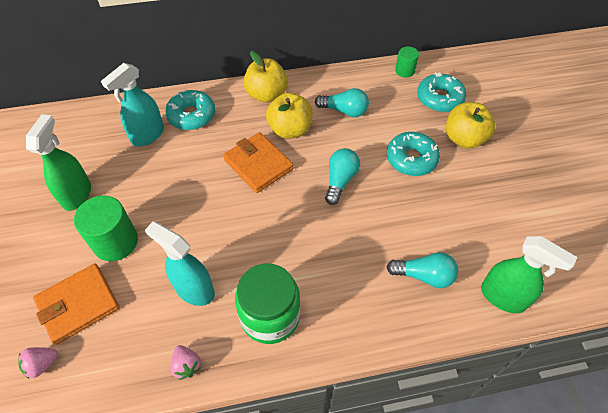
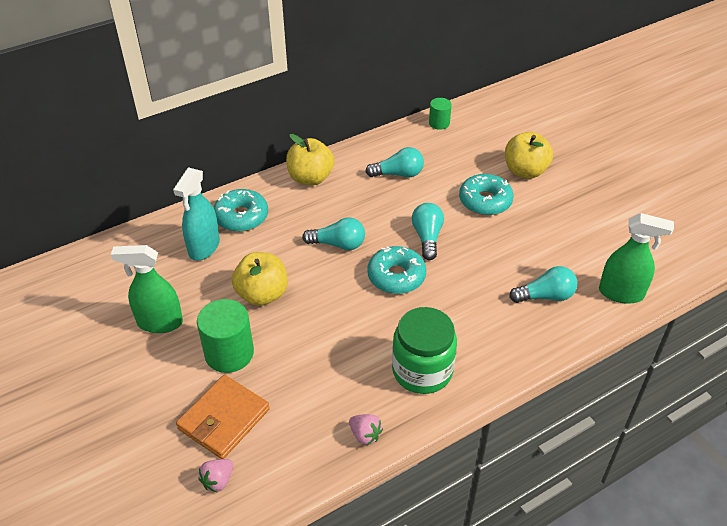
camera: 20 degrees left, 10 degrees down
(77, 194) = (159, 322): green spray bottle -> green spray bottle turned 75 degrees counterclockwise
(194, 289) = (335, 371): turquoise spray bottle -> none
(258, 164) = (338, 244): orange wallet -> turquoise light bulb
(290, 130) = (353, 204): yellow apple -> yellow apple (262, 294)
(439, 98) = (485, 141): turquoise donut -> turquoise donut (396, 276)

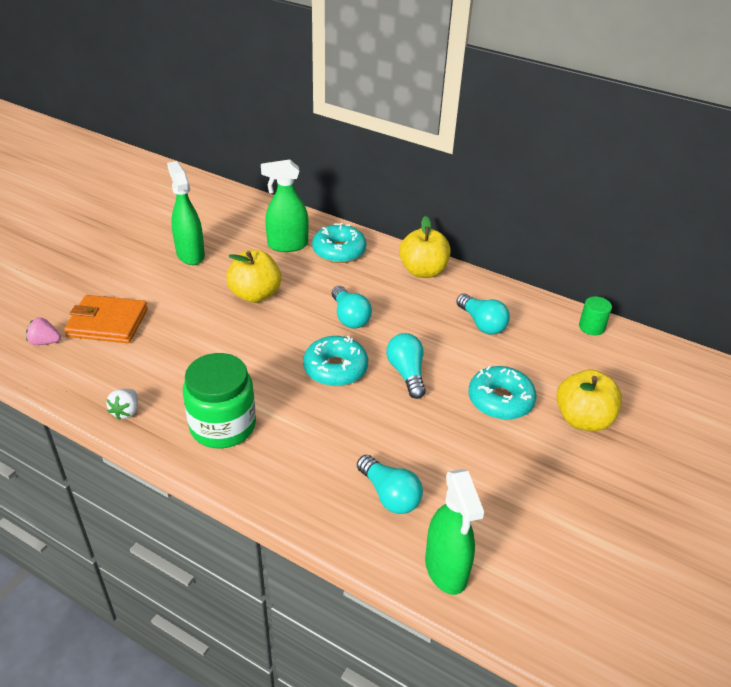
camera: 60 degrees right, 5 degrees down
(204, 247) = (287, 245): turquoise spray bottle -> green spray bottle
(229, 353) = (178, 301): green cylinder -> none
(365, 435) = (126, 411): pink strawberry -> white strawberry
(427, 237) = (407, 373): turquoise light bulb -> turquoise light bulb turned 75 degrees counterclockwise

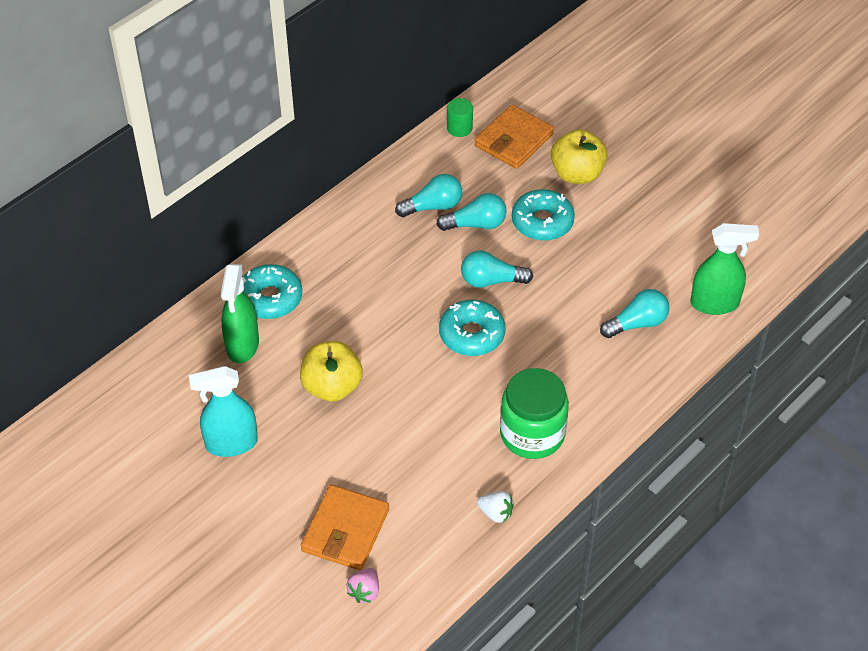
camera: 75 degrees left, 10 degrees up
(190, 254) = (231, 444): green spray bottle -> turquoise spray bottle
(349, 317) = (394, 310): turquoise light bulb -> turquoise light bulb (476, 224)
(423, 271) = (332, 232): yellow apple -> none
(600, 365) = (513, 140): none -> orange wallet

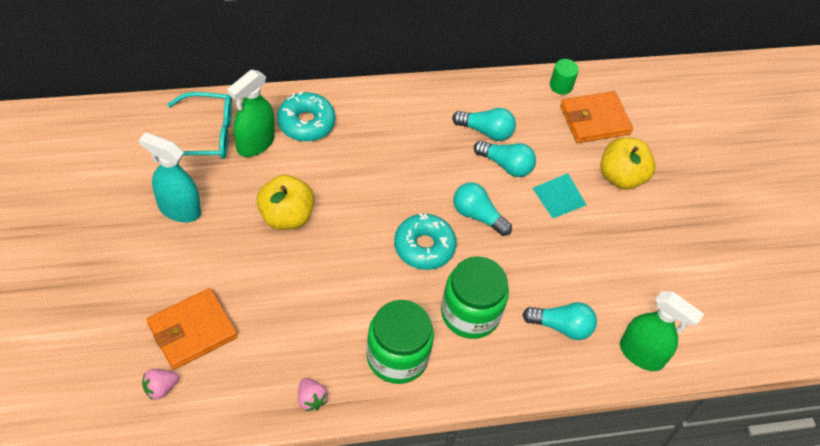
camera: 30 degrees right, 5 degrees up
(190, 366) = (206, 134): none -> turquoise glasses
(496, 513) = (311, 399): white strawberry -> pink strawberry
(542, 222) = (559, 196): turquoise donut -> turquoise pyramid
(558, 361) = (470, 313): none -> green jar

